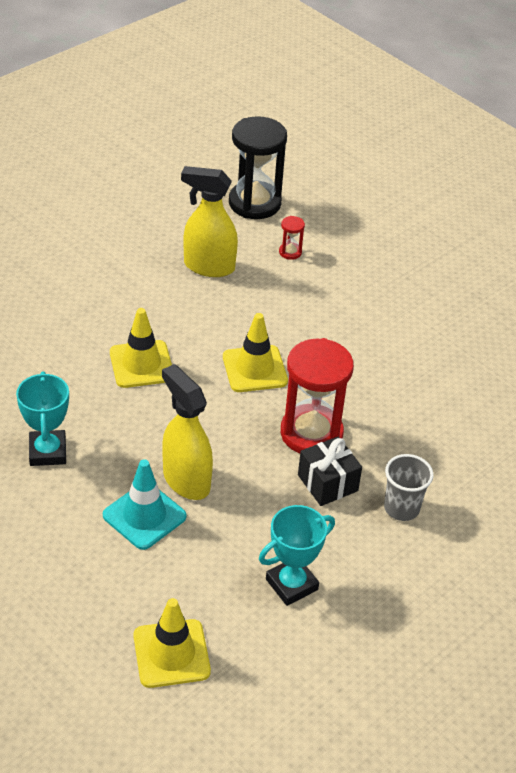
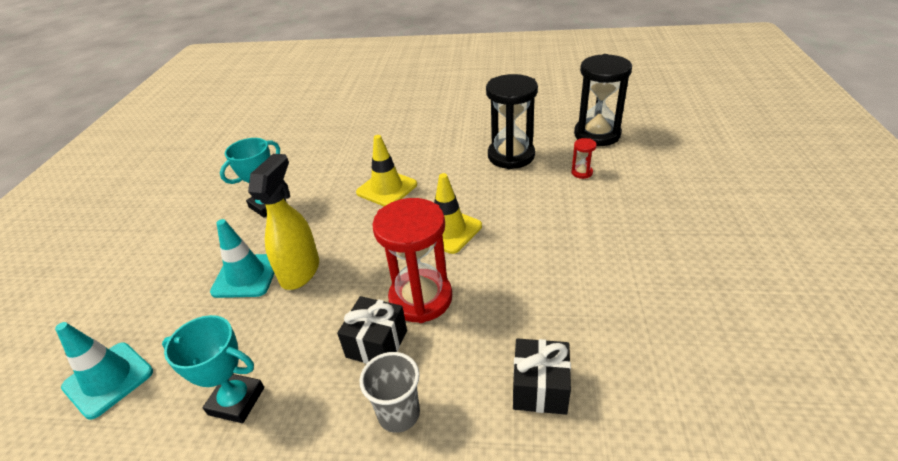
camera: 55 degrees right, 5 degrees down
(171, 653) = (108, 379): yellow traffic cone -> turquoise traffic cone
(208, 266) = (511, 156): yellow spray bottle -> black hourglass
(457, 433) = (540, 388): none -> black gift

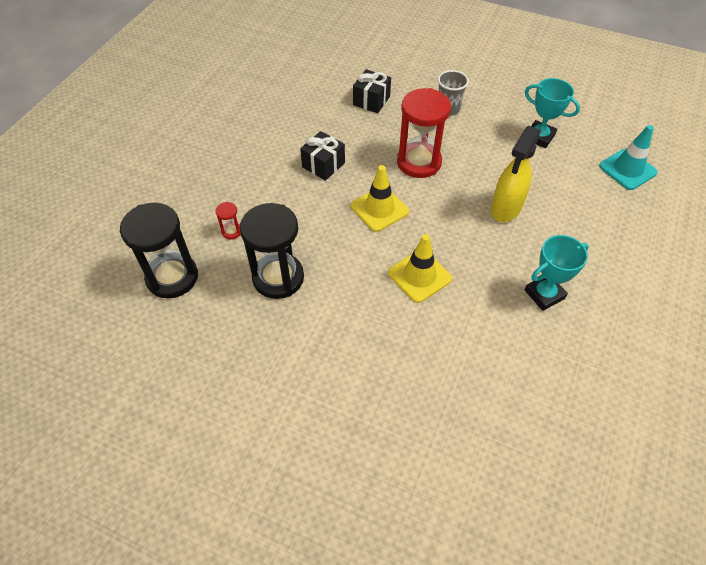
camera: 165 degrees left, 15 degrees up
(246, 276) = (550, 218): turquoise traffic cone -> none
(376, 344) = (454, 143): black gift -> black gift (323, 165)

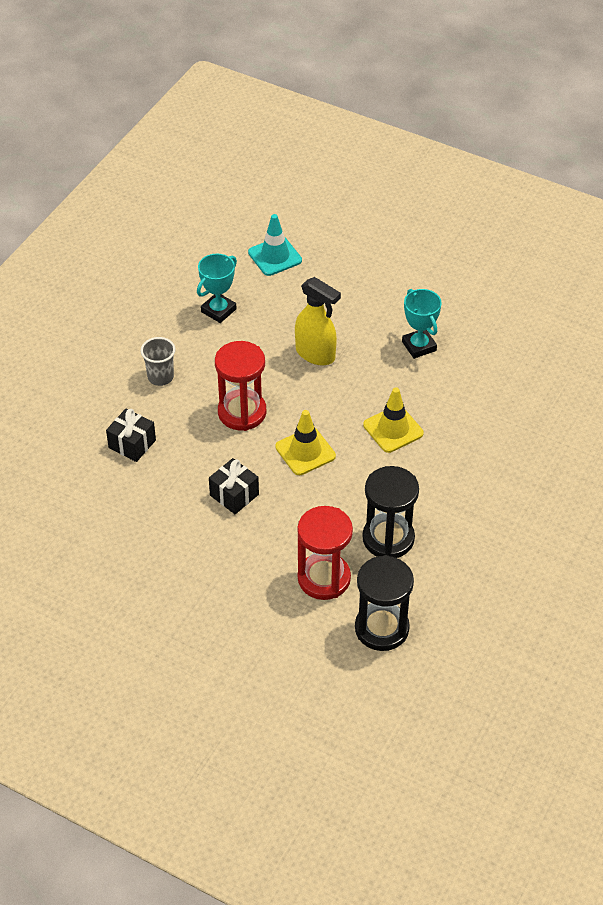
camera: 85 degrees left, 5 degrees down
(231, 231) = (324, 578): red hourglass -> red hourglass, size x2.38

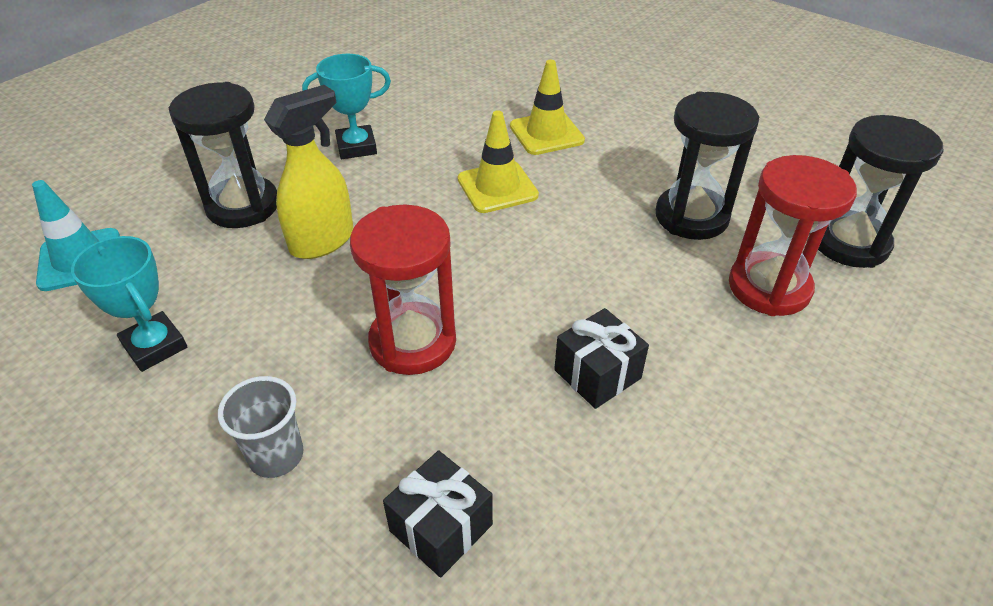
camera: 80 degrees left, 5 degrees down
(305, 451) = (518, 276): yellow traffic cone -> yellow traffic cone (546, 133)
(339, 308) = (243, 206): none -> black hourglass

